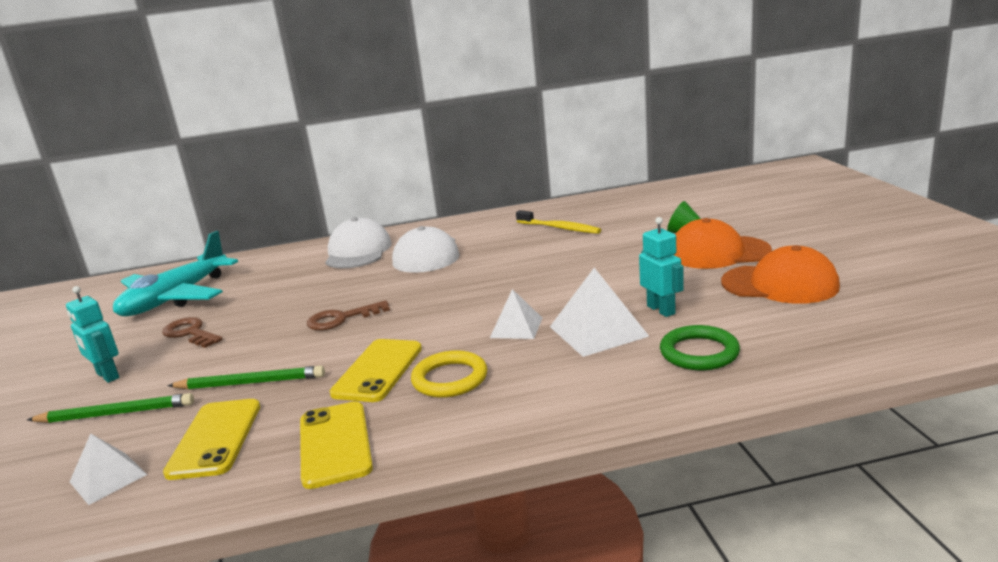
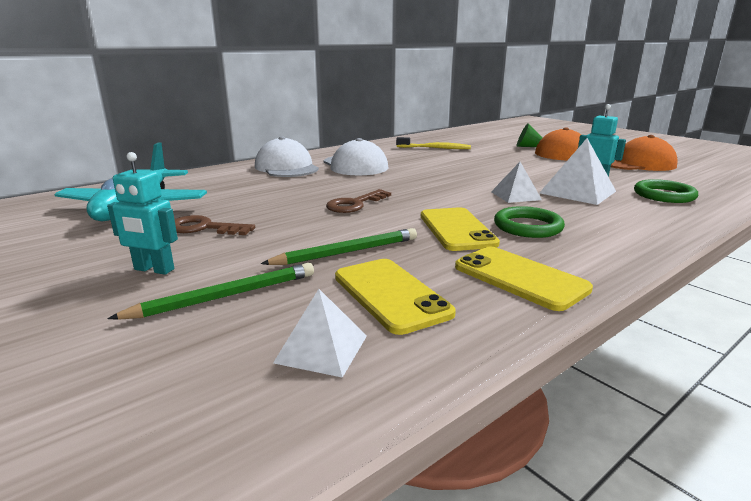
camera: 30 degrees left, 0 degrees up
(450, 379) = (528, 226): yellow ring -> green ring

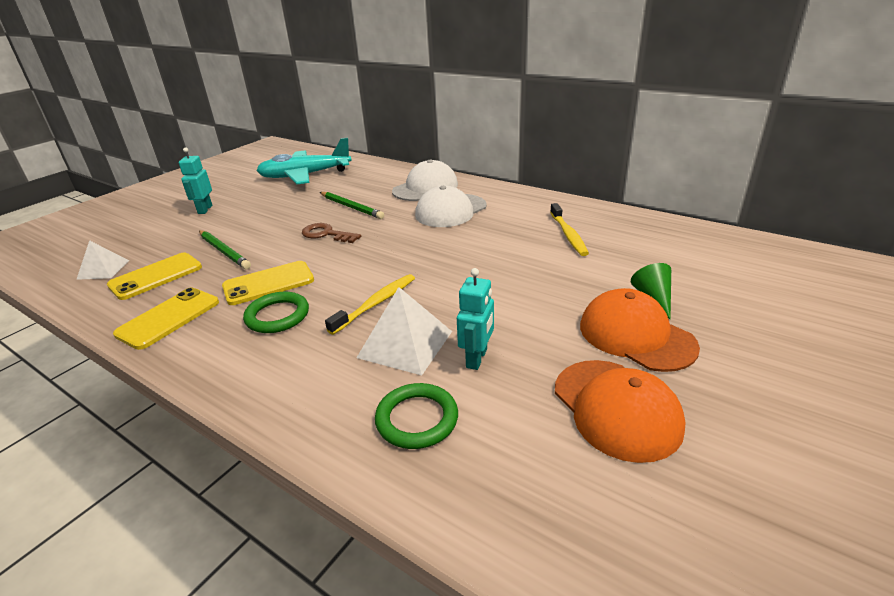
camera: 75 degrees right, 10 degrees up
(204, 228) = (268, 202): brown key -> none
(225, 296) = (167, 234): green pencil -> green pencil (351, 207)
(515, 195) = (376, 303): white pyramid -> yellow toothbrush

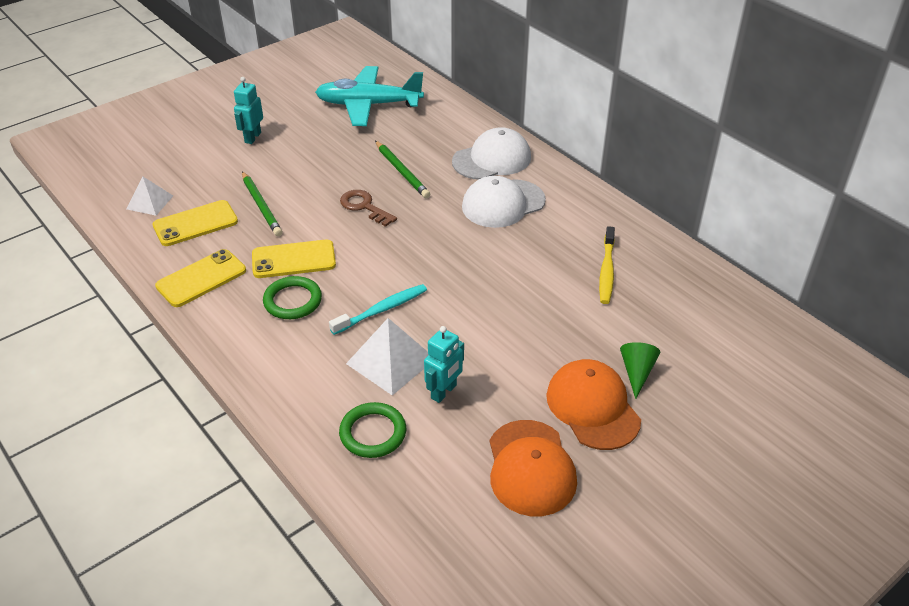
camera: 15 degrees right, 10 degrees up
(376, 303) = (381, 310): yellow toothbrush -> turquoise toothbrush

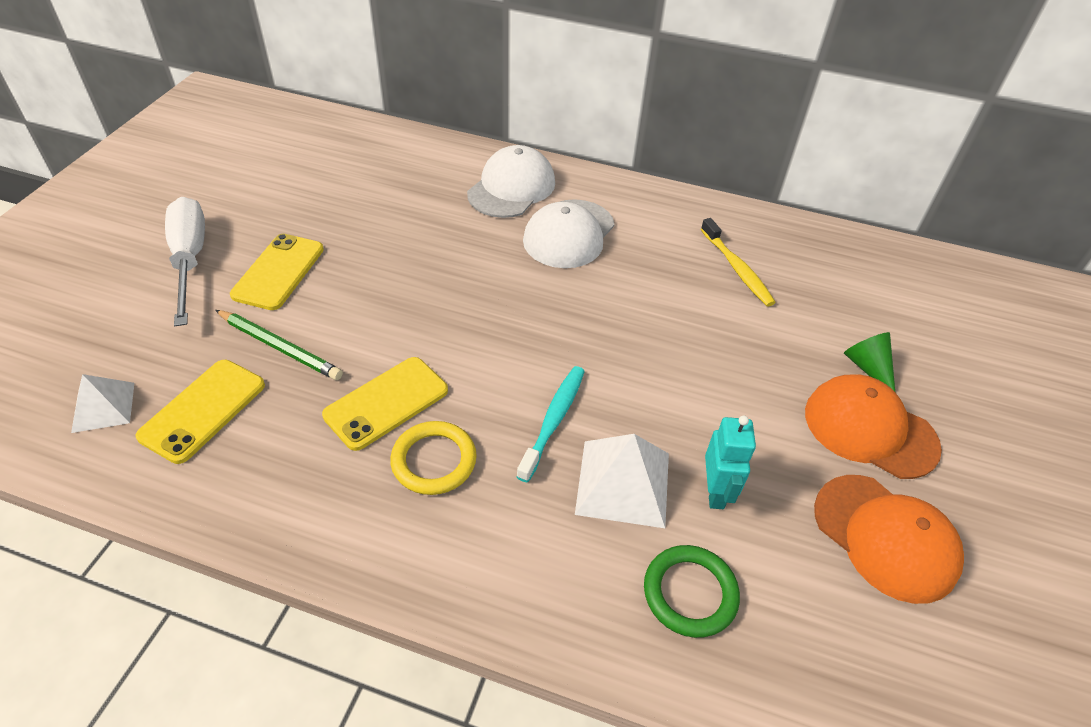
camera: 35 degrees left, 5 degrees up
(201, 278) = (278, 488): yellow phone -> yellow phone (278, 272)
(252, 137) = (190, 259): turquoise robot -> white screwdriver
(293, 301) = (434, 461): green ring -> yellow ring
(364, 207) = (417, 297): brown key -> none
(369, 105) = (313, 169): turquoise plane -> none
(402, 171) = (423, 237): green pencil -> none

